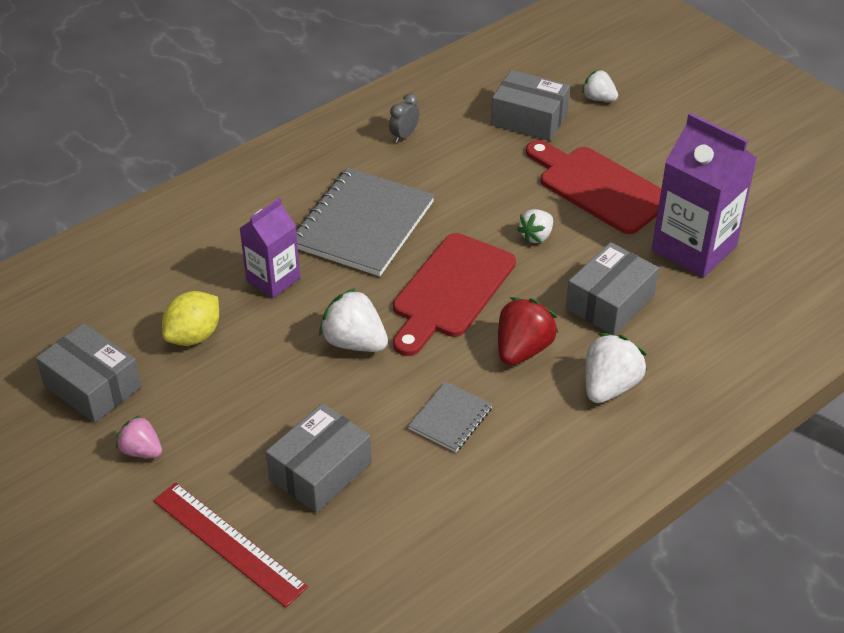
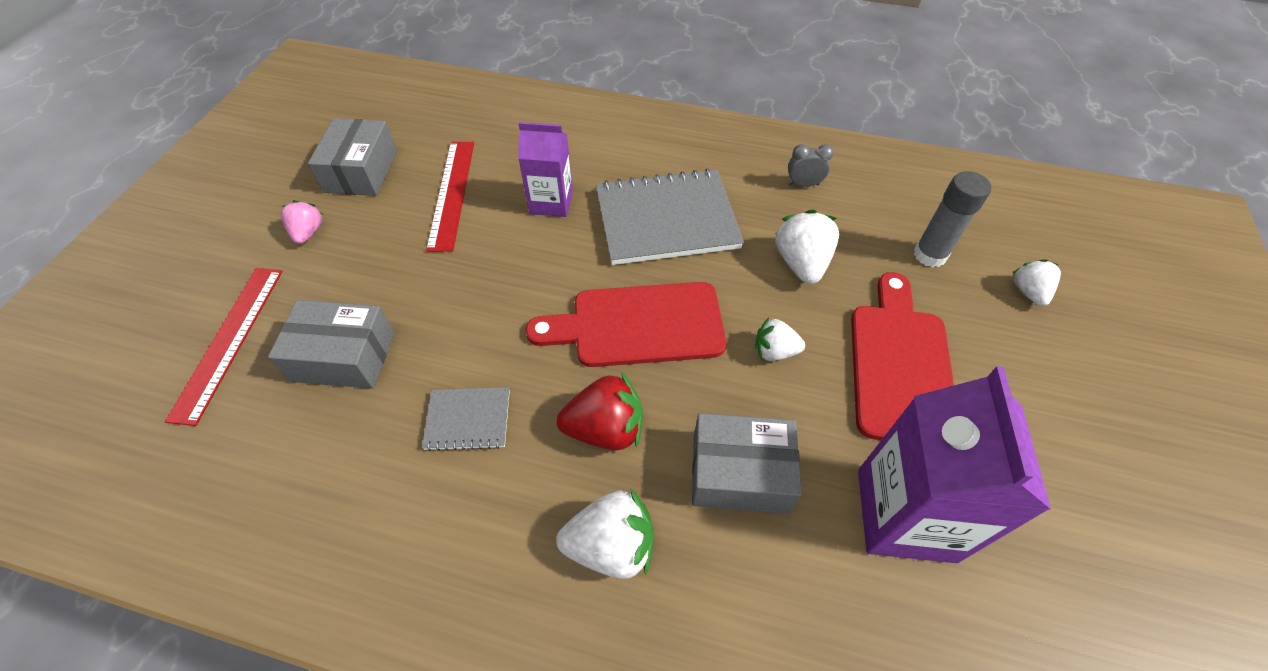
camera: 55 degrees right, 10 degrees up
(194, 336) = (452, 193): yellow lemon -> red ruler
(354, 342) = (517, 293): white strawberry -> white strawberry (801, 263)
(529, 119) = (930, 255): grey box -> grey glue stick

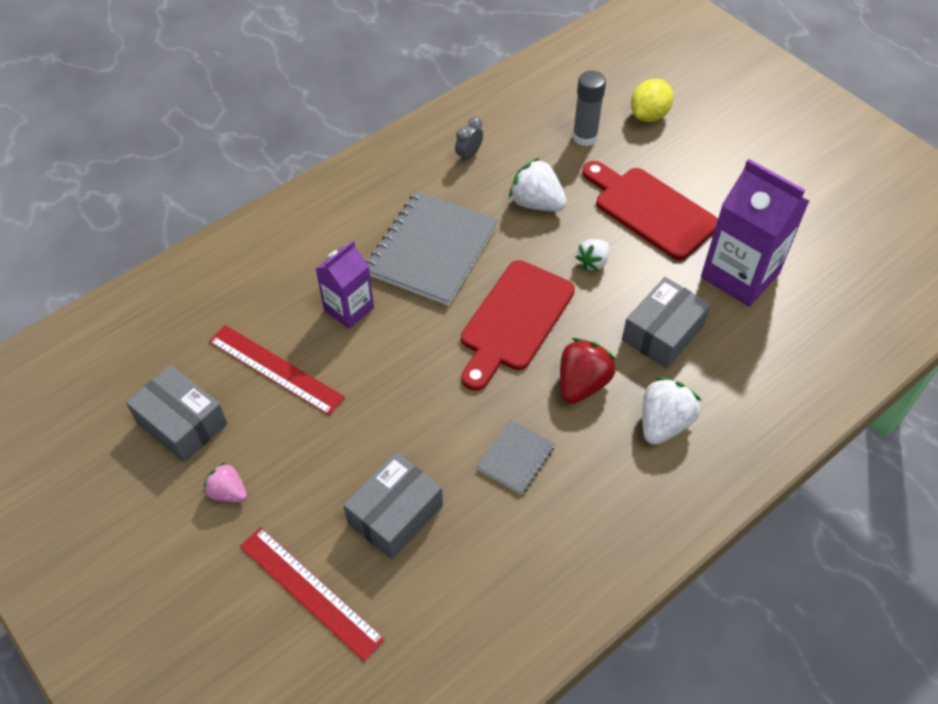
camera: 55 degrees left, 0 degrees up
(1028, 292) = (649, 115): white strawberry -> yellow lemon

